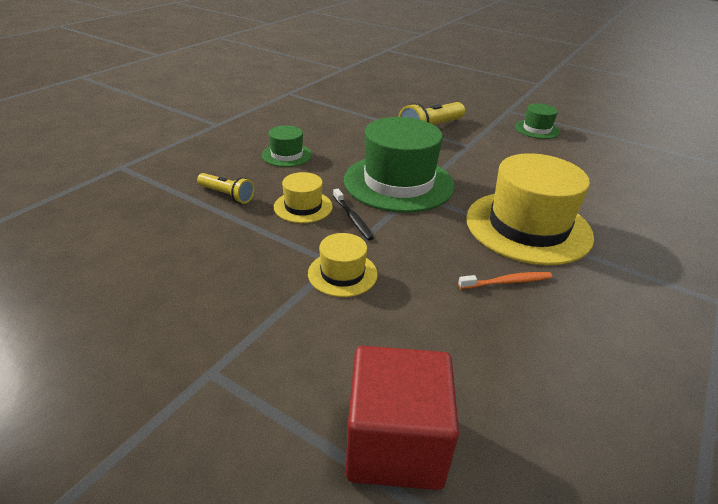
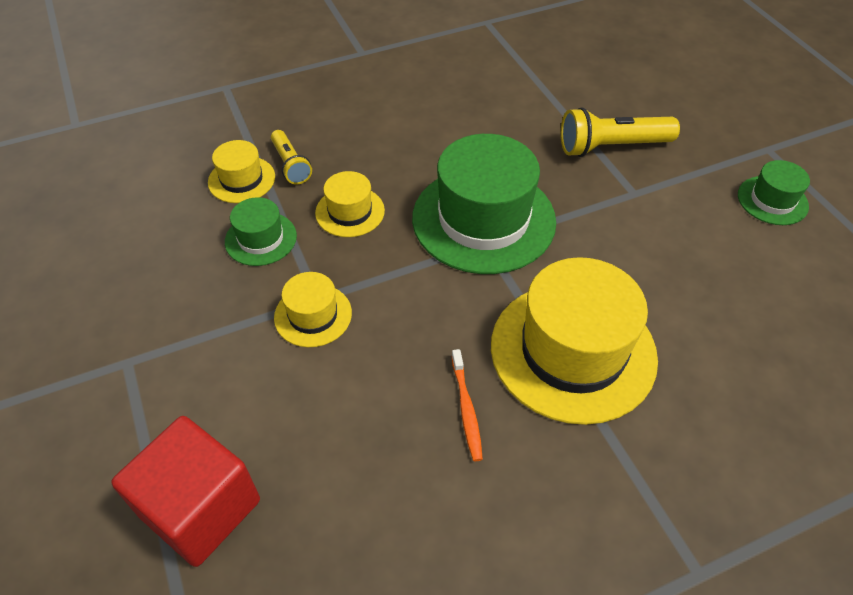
camera: 35 degrees right, 15 degrees up
(194, 215) = (241, 179): none -> yellow hat
(287, 155) = (396, 128): green hat -> green hat (261, 239)
(353, 218) = (385, 250): black toothbrush -> none
(507, 282) = (466, 409): orange toothbrush -> orange toothbrush turned 60 degrees clockwise

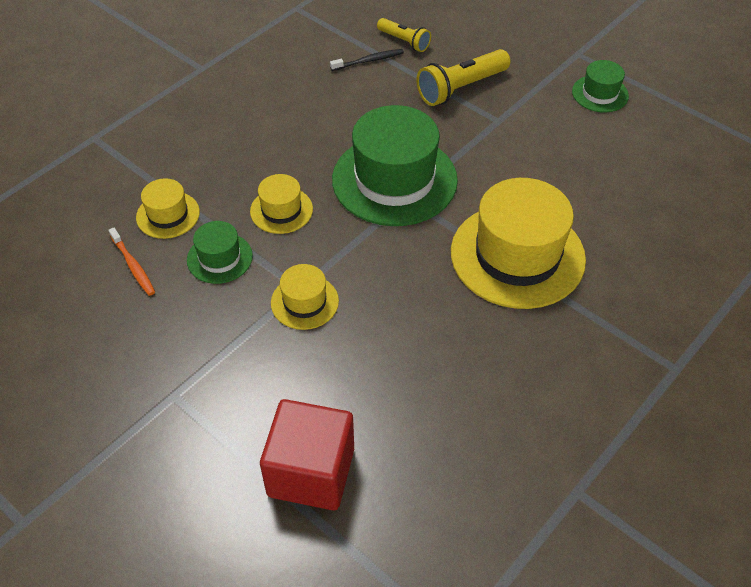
camera: 25 degrees left, 0 degrees up
(290, 165) = (203, 188): yellow flashlight -> yellow flashlight (404, 41)
(466, 409) = (465, 325): orange toothbrush -> orange toothbrush (133, 266)
(528, 91) = (369, 61): none -> black toothbrush

